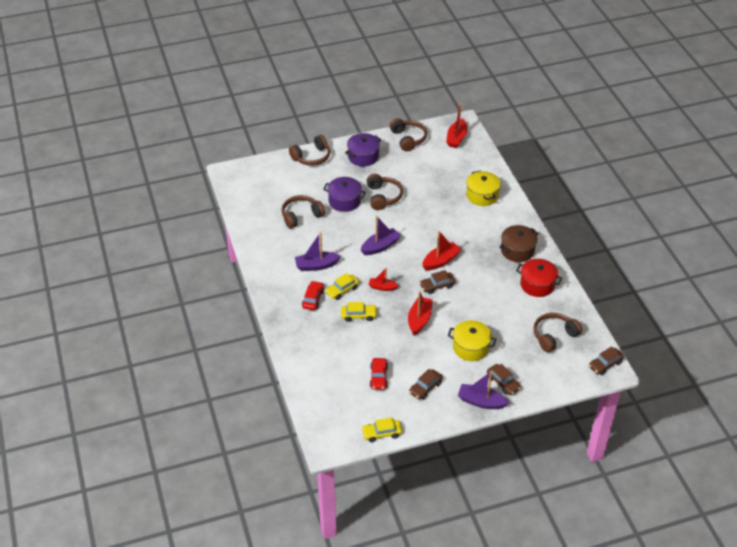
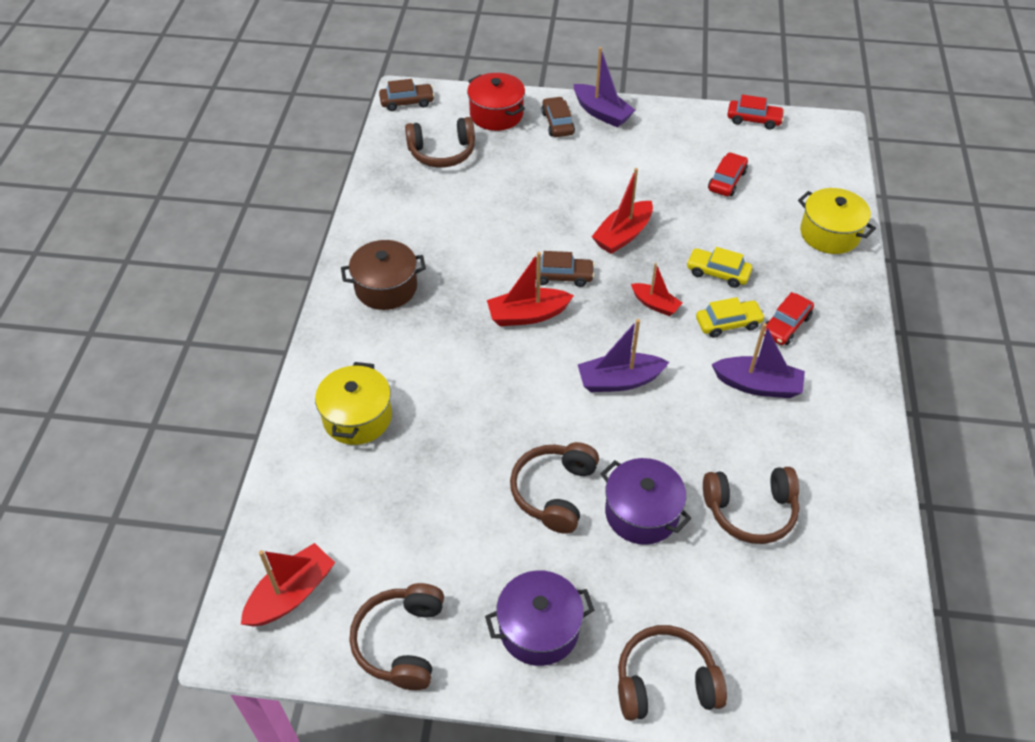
camera: 155 degrees left, 5 degrees up
(381, 433) = (754, 120): yellow car -> red car
(425, 387) = (667, 149): brown car -> none
(470, 347) = (571, 175): yellow pot -> yellow pot (829, 234)
(537, 284) = (403, 225): red pot -> red pot (496, 114)

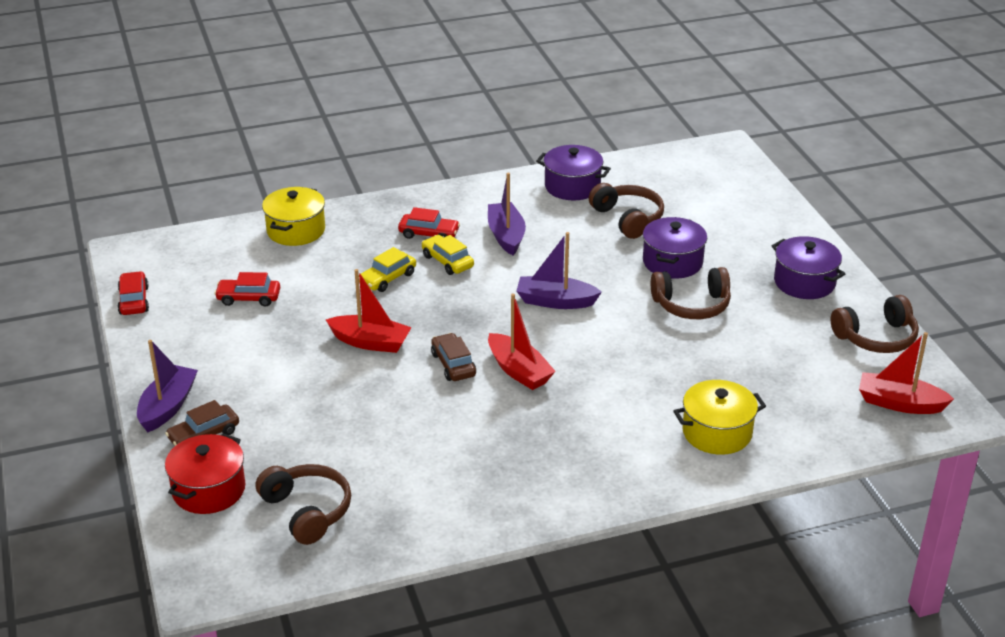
camera: 115 degrees left, 15 degrees down
(386, 287) = (551, 474): brown pot -> none
(407, 102) = (218, 581): brown car -> none
(619, 381) = (555, 301): purple boat -> purple boat turned 135 degrees clockwise
(655, 304) = (452, 303): red boat -> none
(665, 682) = (787, 226): brown headphones -> none
(717, 273) = (387, 278): yellow car -> yellow car turned 45 degrees clockwise
(844, 486) = (572, 186): none -> purple pot

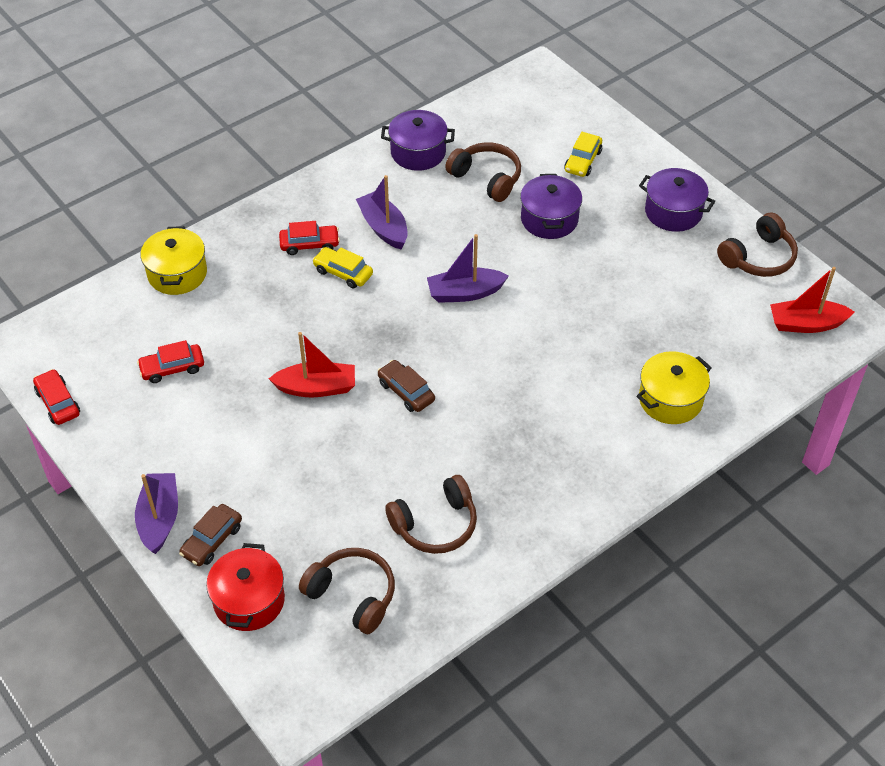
camera: 20 degrees left, 15 degrees up
(387, 278) = (296, 308): yellow car -> yellow car (582, 161)
(519, 371) = (468, 382): red boat -> none
(692, 305) = (588, 264): brown headphones -> brown headphones (435, 525)

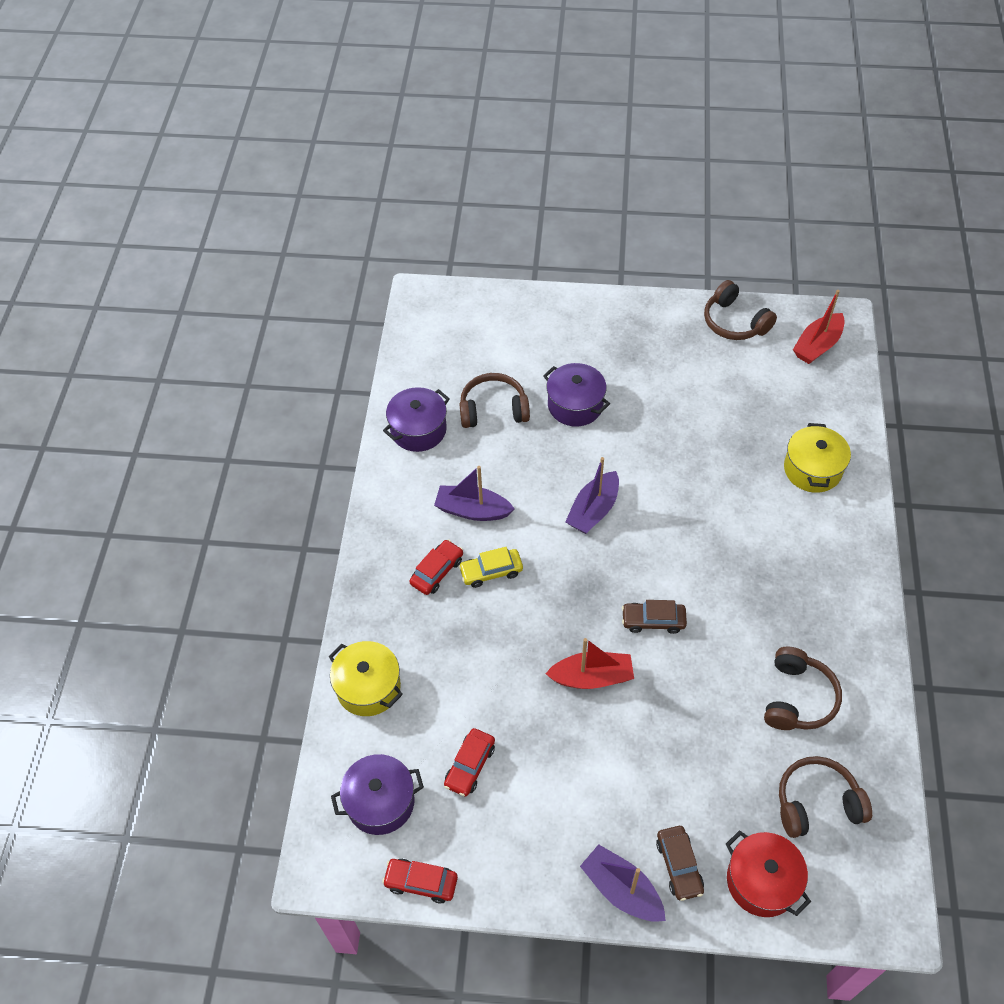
camera: 45 degrees left, 5 degrees up
(316, 388) = (592, 677): red boat -> red boat turned 45 degrees clockwise
(582, 161) = (540, 342): yellow car -> none
(673, 212) = (644, 332): purple pot -> purple pot (380, 802)
(758, 257) = (734, 322): brown headphones -> brown headphones turned 135 degrees clockwise

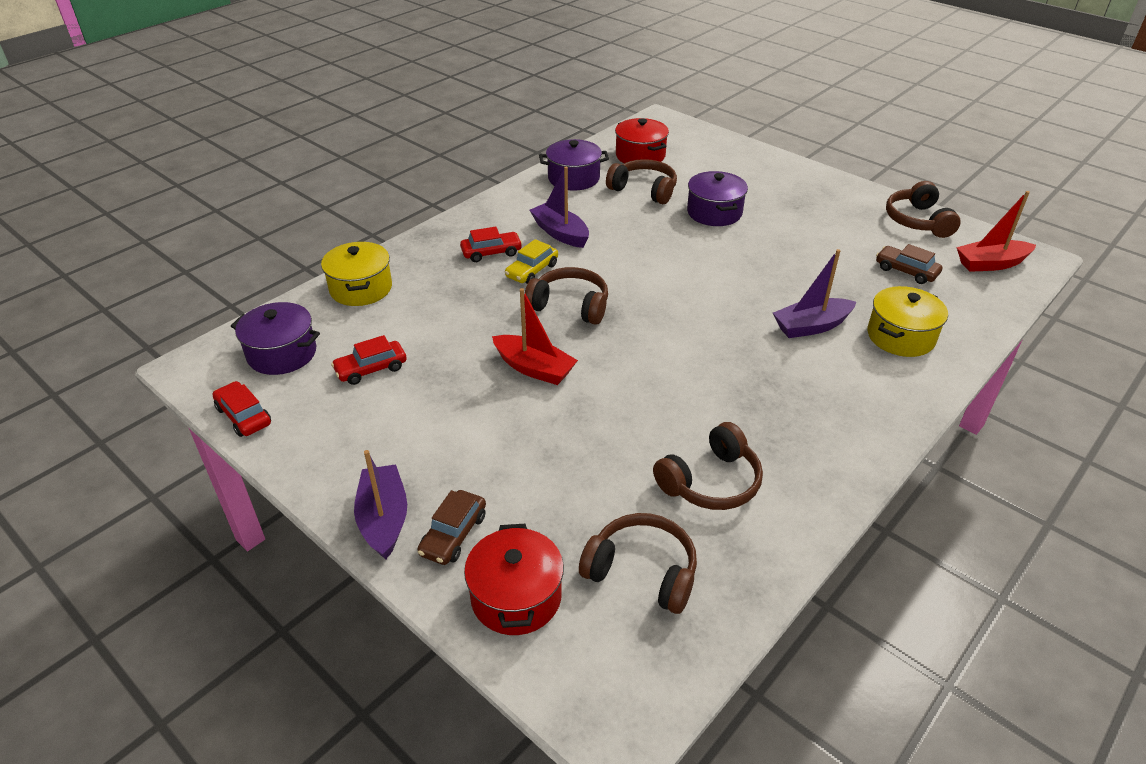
camera: 35 degrees right, 15 degrees down
(449, 362) = (640, 156): none -> red pot
(491, 571) = (532, 271): yellow car -> yellow car turned 75 degrees counterclockwise
(558, 592) = (570, 306): none -> brown headphones
(593, 510) = (658, 274): purple boat -> purple boat (811, 326)
(653, 621) = (630, 360): brown car -> brown car (906, 271)

